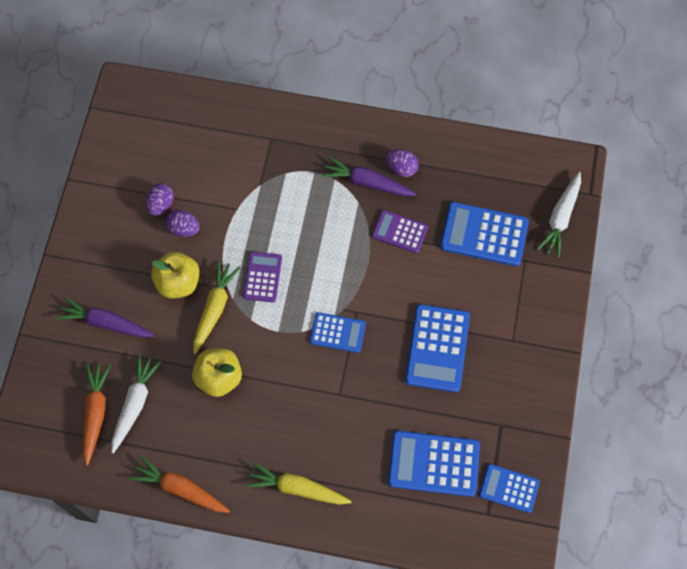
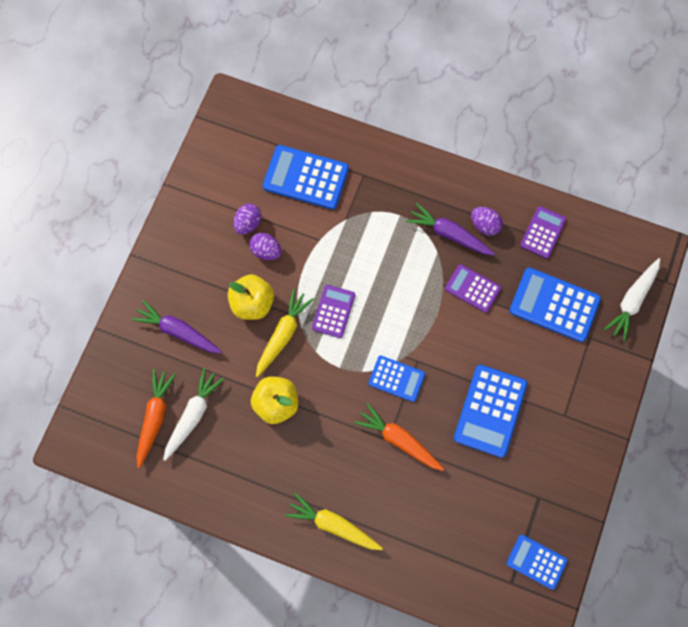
camera: 10 degrees right, 5 degrees up
(181, 489) = (223, 506): orange carrot -> orange carrot (399, 440)
(433, 463) = (467, 524): blue calculator -> blue calculator (306, 177)
(460, 166) = (543, 232): none -> purple calculator

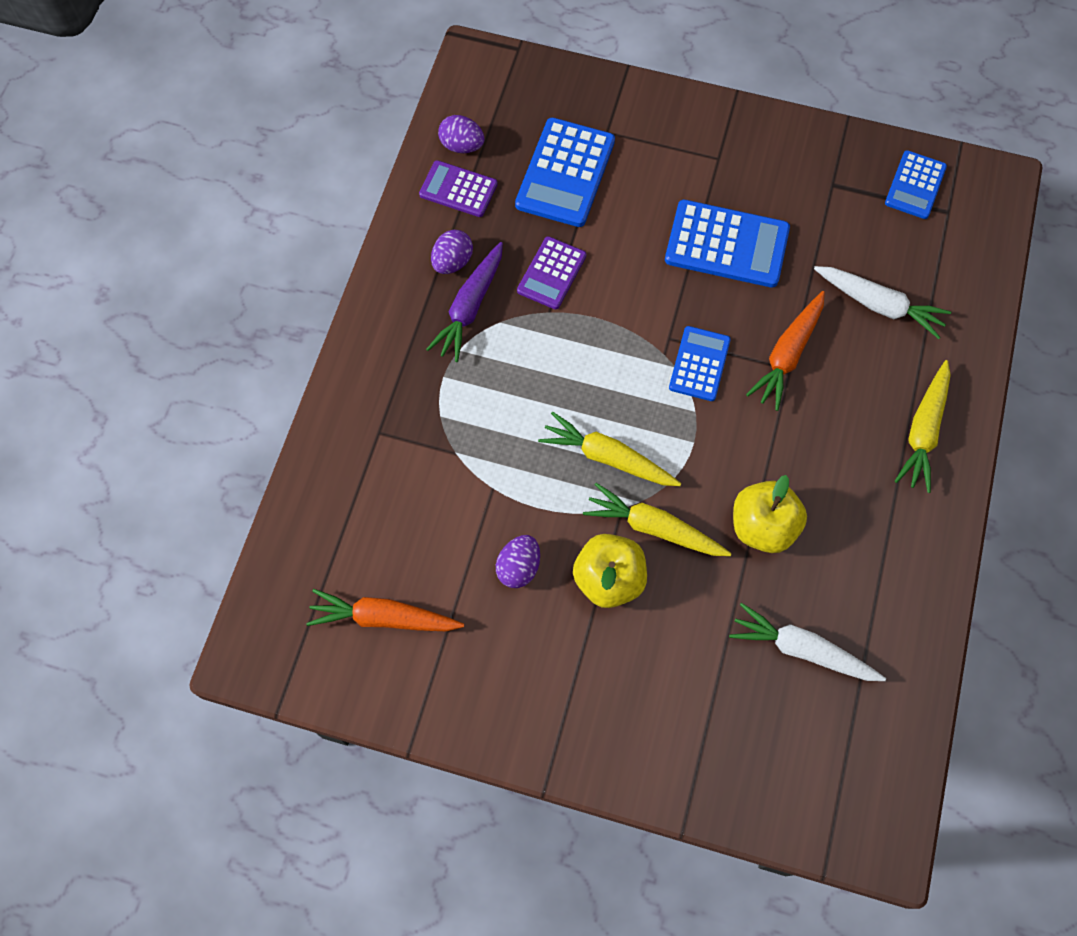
camera: 95 degrees left, 5 degrees down
(155, 418) = (816, 709): orange carrot -> orange carrot (384, 618)
(178, 331) = (669, 691): purple carrot -> none
(248, 223) = (473, 601): purple egg -> purple egg (462, 146)
(306, 177) = (387, 519): blue calculator -> none
(333, 311) = (608, 457): purple calculator -> yellow carrot
(632, 301) = (549, 85): white carrot -> white carrot (878, 305)

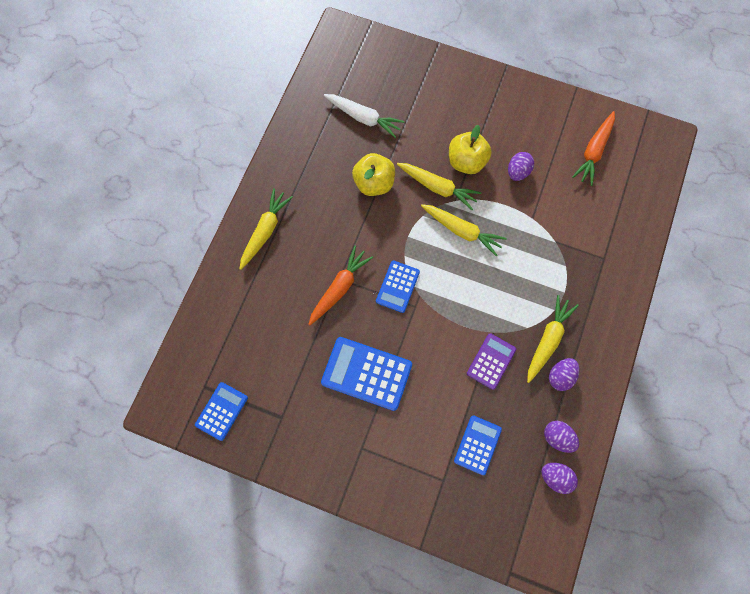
camera: 175 degrees left, 5 degrees up
(384, 618) = (593, 151): orange carrot -> orange carrot turned 105 degrees clockwise
(458, 189) = (557, 437): purple calculator -> purple egg
(470, 307) = (547, 340): purple carrot -> yellow carrot
(565, 173) = (477, 445): blue calculator -> blue calculator, size x0.61
(878, 305) = (271, 318): white carrot -> none

